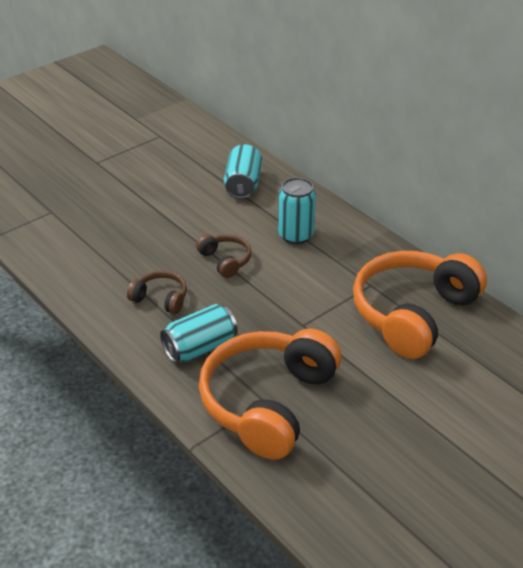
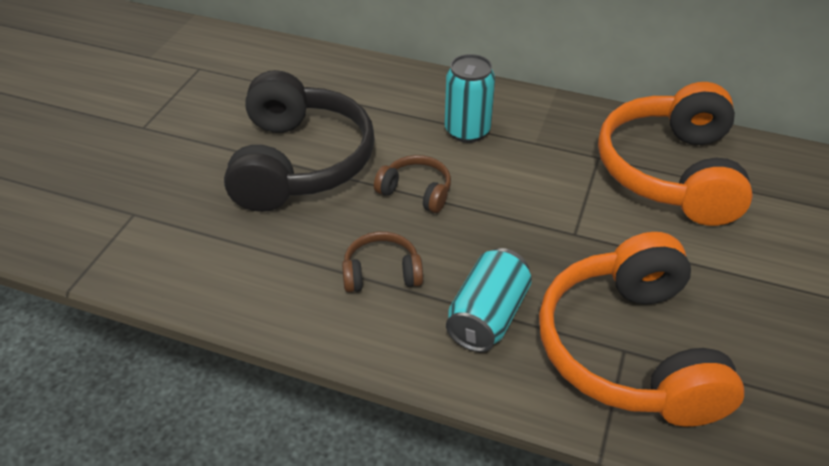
camera: 30 degrees left, 5 degrees up
(170, 216) = (299, 162): none -> black headphones
(243, 184) = (353, 93): turquoise can -> none

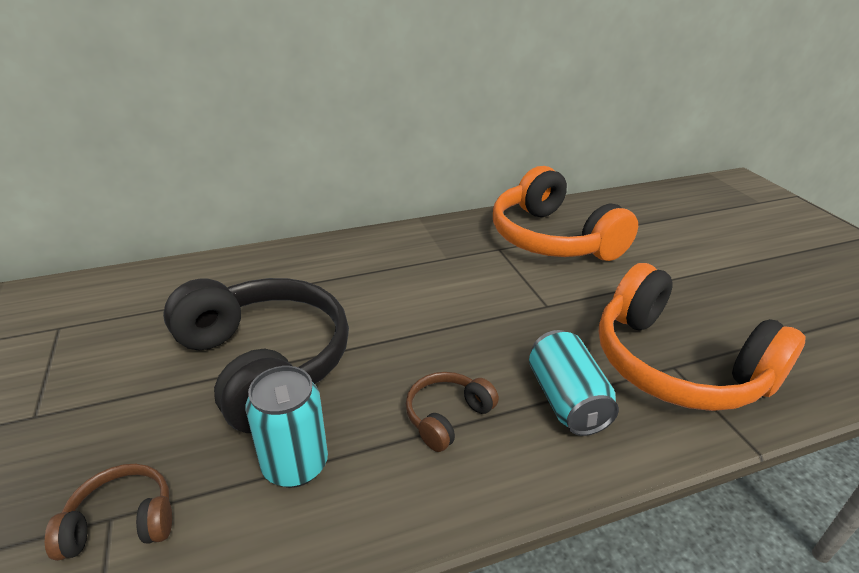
camera: 40 degrees left, 10 degrees down
(416, 191) = (399, 334): brown headphones -> brown headphones (122, 522)
(467, 131) = (388, 271): turquoise can -> turquoise can (295, 465)

